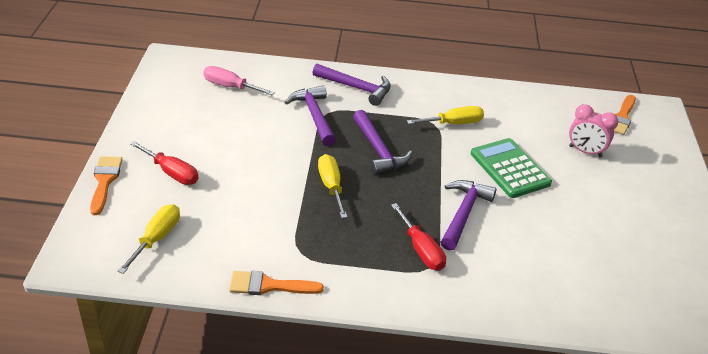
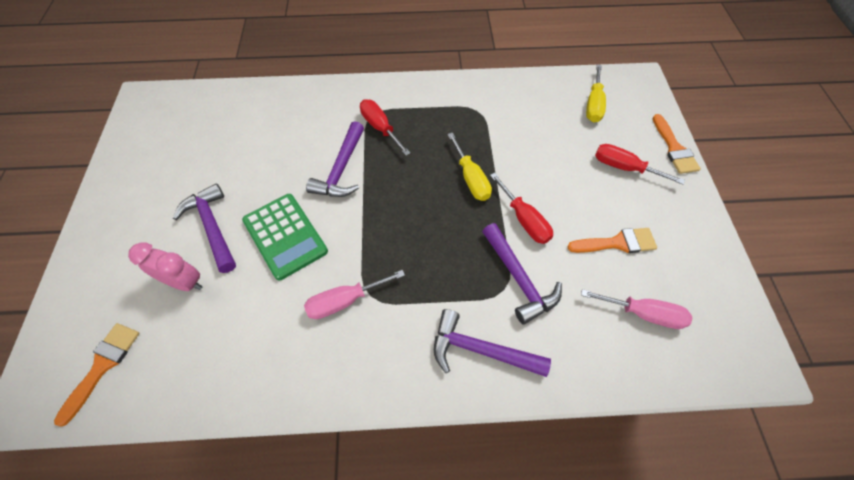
camera: 175 degrees right, 20 degrees up
(269, 285) = (492, 83): orange brush -> orange brush (617, 243)
(293, 149) = (524, 220): none -> red screwdriver
(378, 150) = (432, 236): purple hammer -> purple hammer (212, 227)
(453, 123) = (345, 301): yellow screwdriver -> pink screwdriver

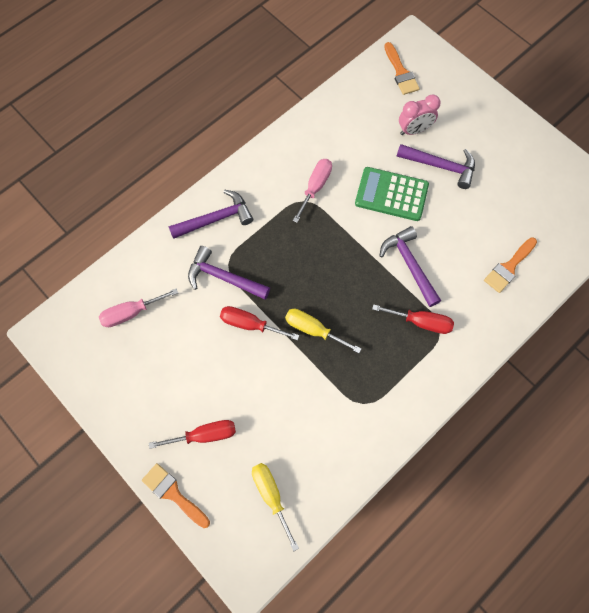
camera: 140 degrees right, 10 degrees up
(617, 243) = (174, 355): orange brush -> orange brush (509, 267)

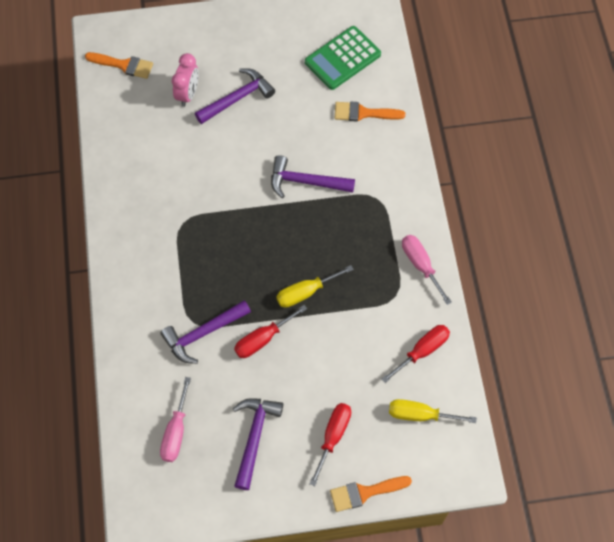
camera: 55 degrees left, 5 degrees down
(215, 219) = (141, 305): purple hammer -> purple hammer (254, 437)
(315, 187) = (177, 205): pink screwdriver -> pink screwdriver (420, 265)
(391, 194) = (232, 152): green calculator -> green calculator (342, 58)
(421, 322) = (360, 207): red screwdriver -> red screwdriver (422, 351)
(509, 267) = (363, 113): orange brush -> orange brush turned 105 degrees clockwise

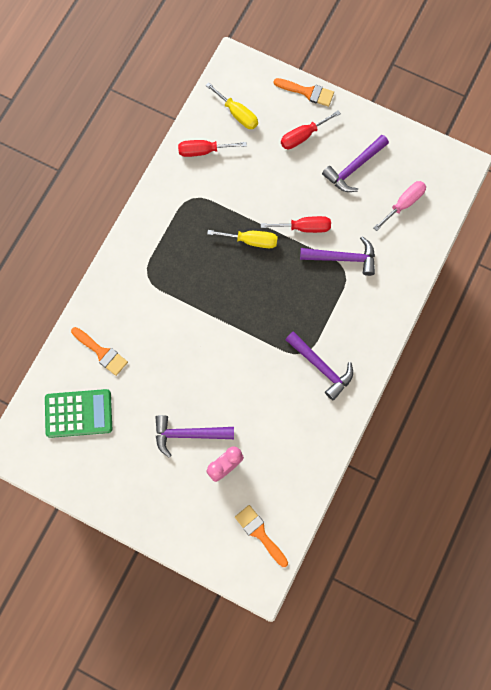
camera: 145 degrees left, 10 degrees up
(306, 182) = (189, 324): purple hammer -> purple hammer (321, 367)
(420, 265) = (157, 207): pink screwdriver -> none

